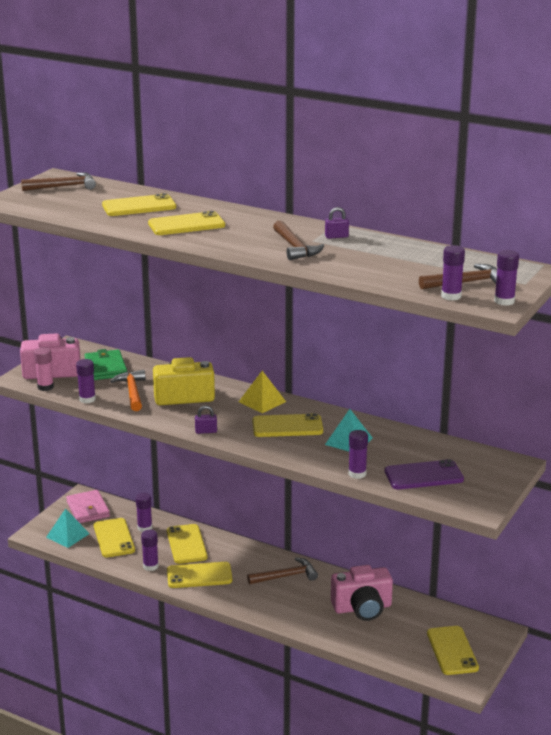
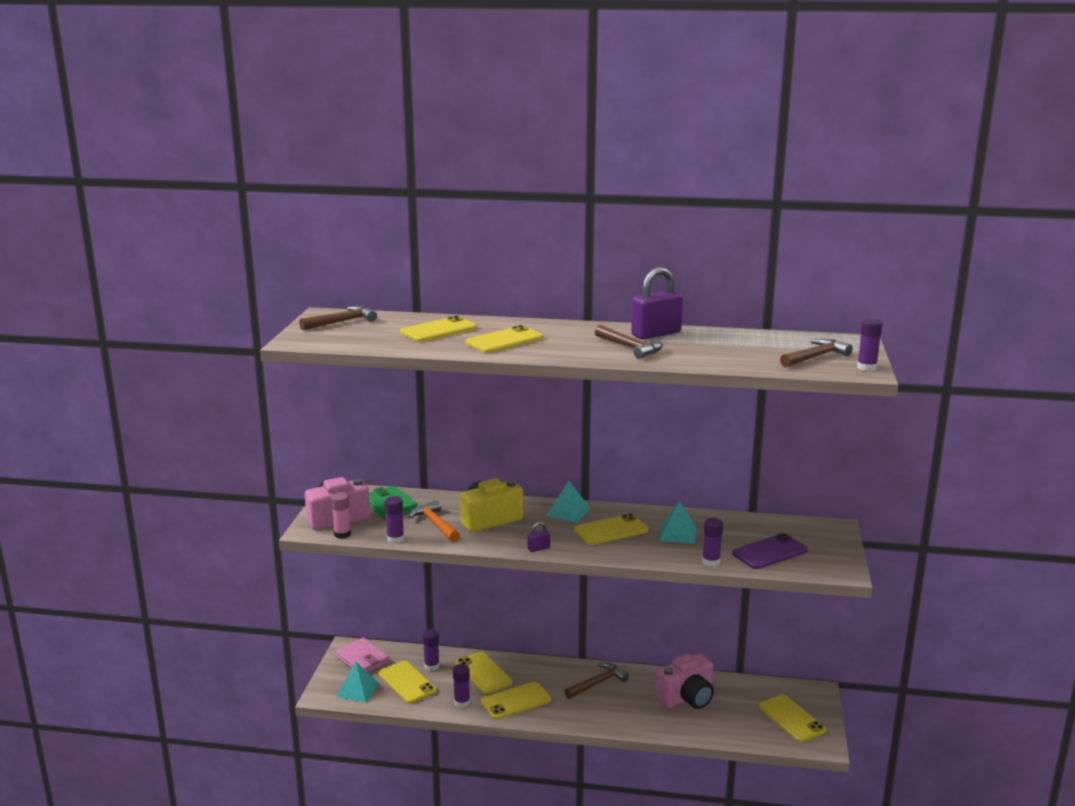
camera: 20 degrees left, 5 degrees down
(262, 401) = (568, 512): yellow pyramid -> turquoise pyramid
(336, 236) = (656, 334): purple padlock -> purple padlock, size x2.24
(451, 296) = (818, 369): purple glue stick -> none

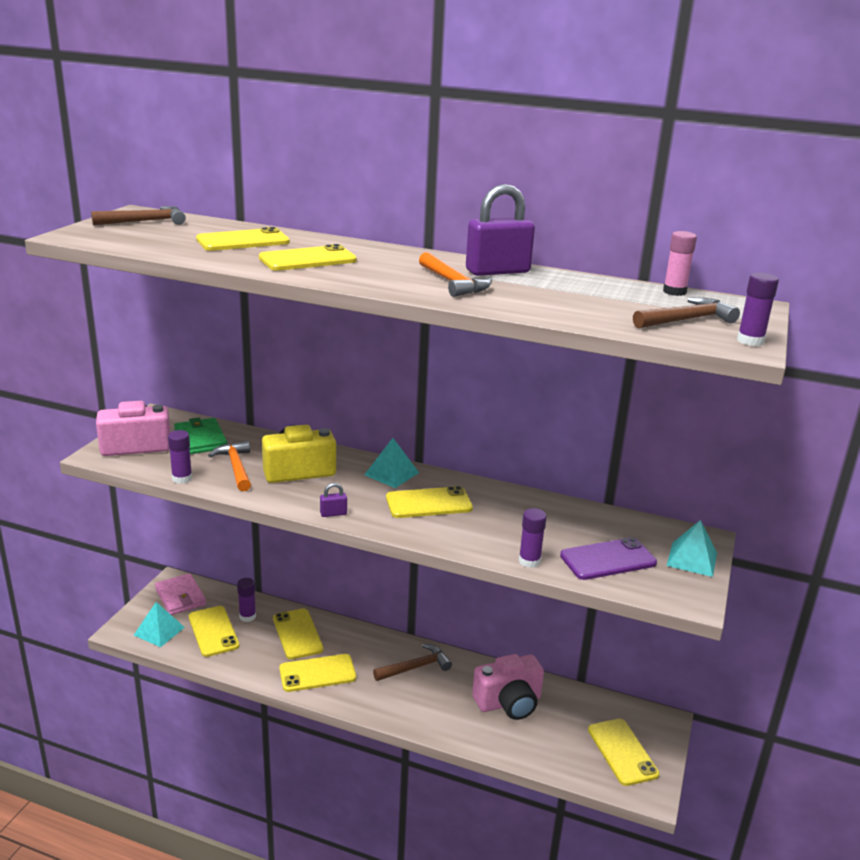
camera: 10 degrees right, 5 degrees up
(342, 534) = (129, 465): pink glue stick -> pink glue stick (674, 292)
(462, 702) = (259, 665): purple glue stick -> none
(630, 347) = (453, 283): brown hammer -> orange hammer
(677, 533) = (505, 518): turquoise pyramid -> turquoise pyramid (692, 559)

